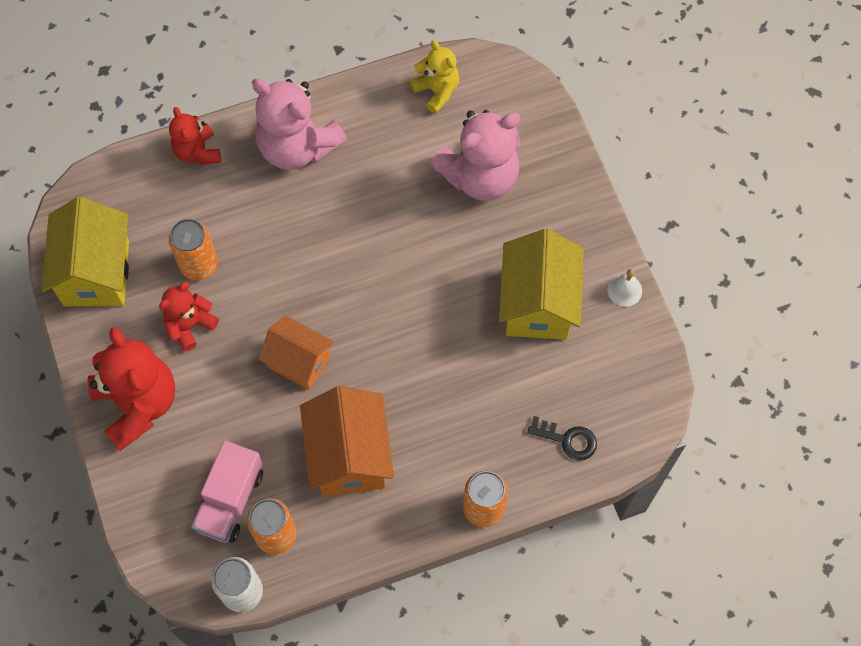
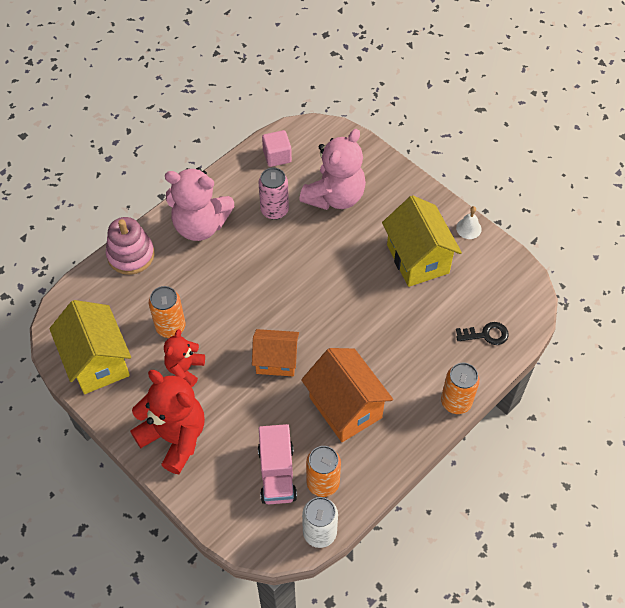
camera: 25 degrees left, 10 degrees down
(197, 151) = (131, 255): red teddy bear -> pink stacking toy
(396, 164) = (274, 210): none -> pink can
(437, 91) = (277, 156): yellow teddy bear -> pink cube

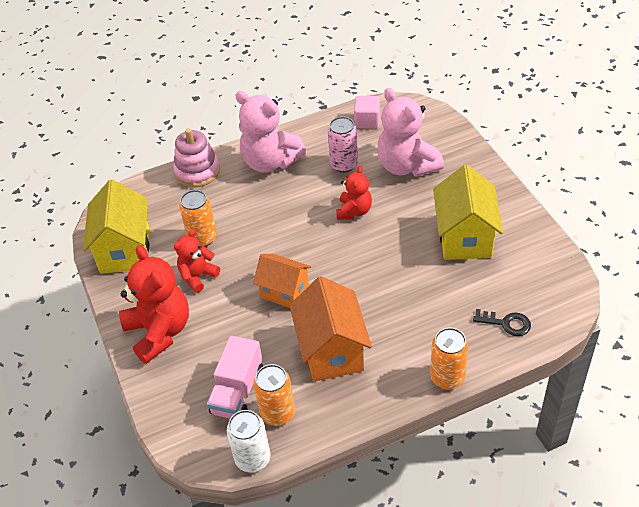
camera: 25 degrees right, 10 degrees down
(305, 258) = (354, 211): none -> red teddy bear
(335, 196) = (406, 166): pink teddy bear -> pink teddy bear turned 90 degrees clockwise
(468, 228) = (529, 223): white bell -> none

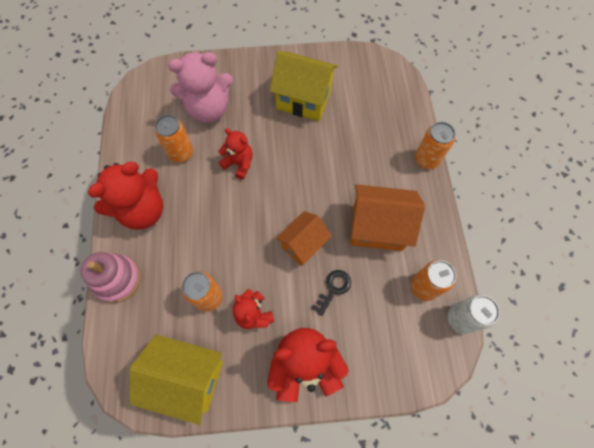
camera: 75 degrees left, 20 degrees up
(237, 391) = (393, 313): pink truck -> none
(270, 162) = (143, 210): pink teddy bear -> red teddy bear
(344, 164) = (181, 153): pink can -> orange can
(367, 121) = (139, 118): pink cube -> none
(506, 323) = (392, 106): black key -> black key (333, 289)

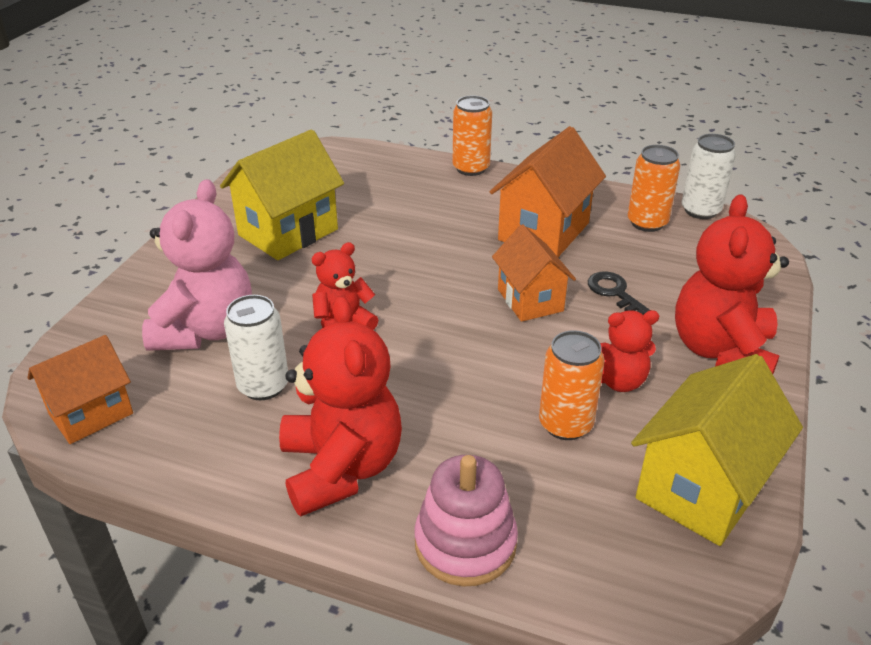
camera: 65 degrees left, 30 degrees down
(138, 100) = (91, 413): none -> orange house
(181, 153) = (263, 386): orange can -> white can

